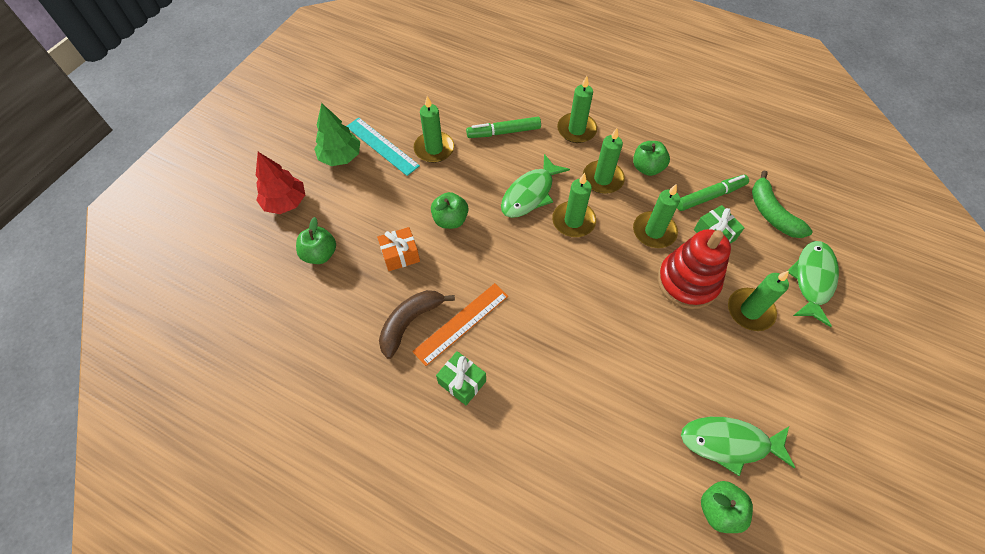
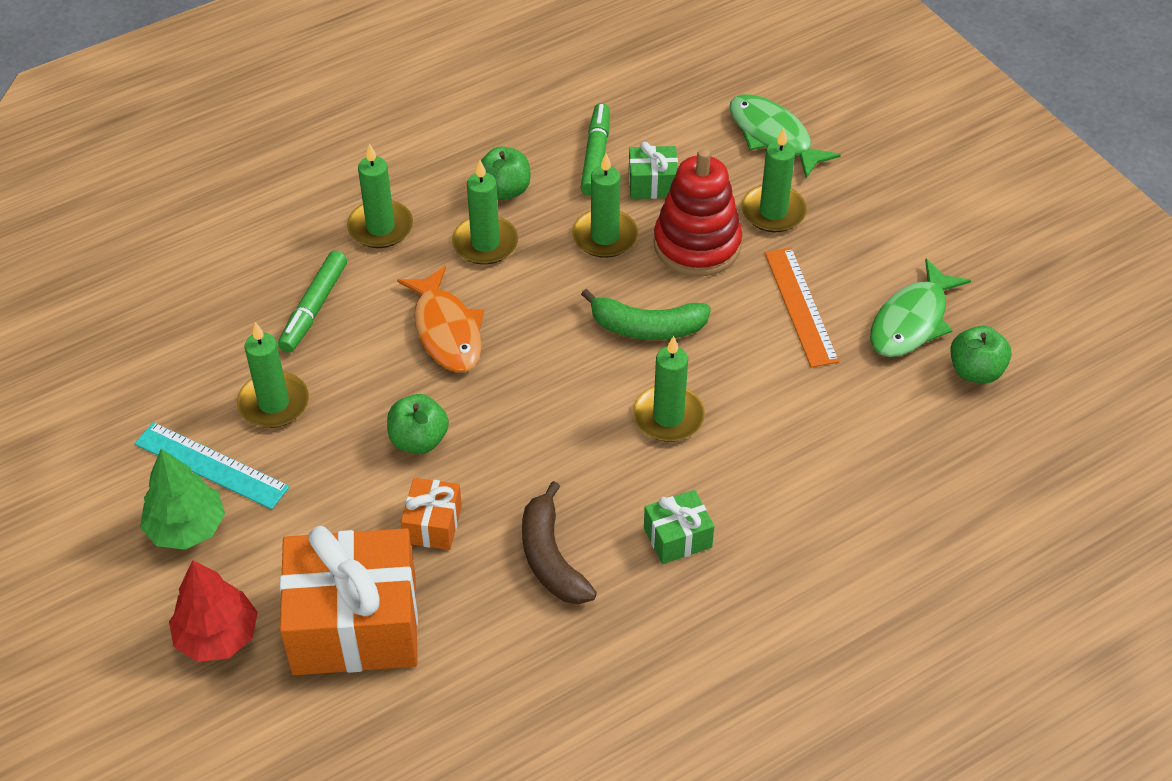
camera: 60 degrees left, 10 degrees down
(320, 254) = (354, 624): green apple -> orange gift
(382, 146) = (211, 465): turquoise ruler -> turquoise ruler turned 45 degrees clockwise
(461, 323) = (593, 500): orange ruler -> orange ruler (801, 306)
(530, 193) = (446, 330): green fish -> orange fish
(573, 221) = (527, 307): green candle -> green candle (668, 417)
(772, 213) = (663, 116): green banana -> green banana (647, 327)

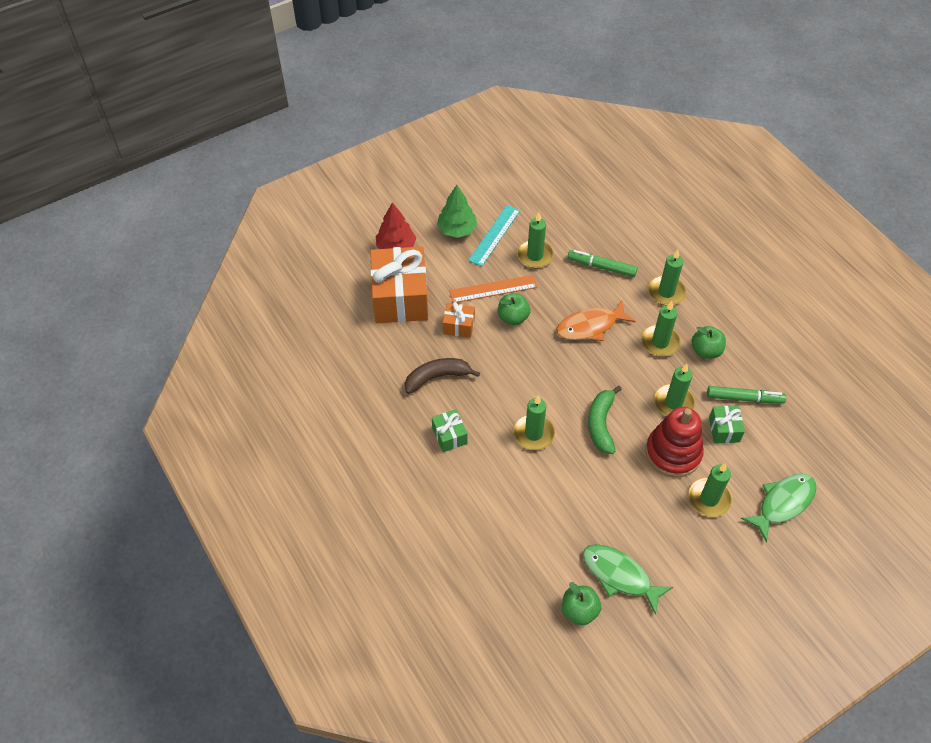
camera: 90 degrees right, 5 degrees up
(801, 306) = (626, 510): orange ruler -> orange ruler (493, 289)

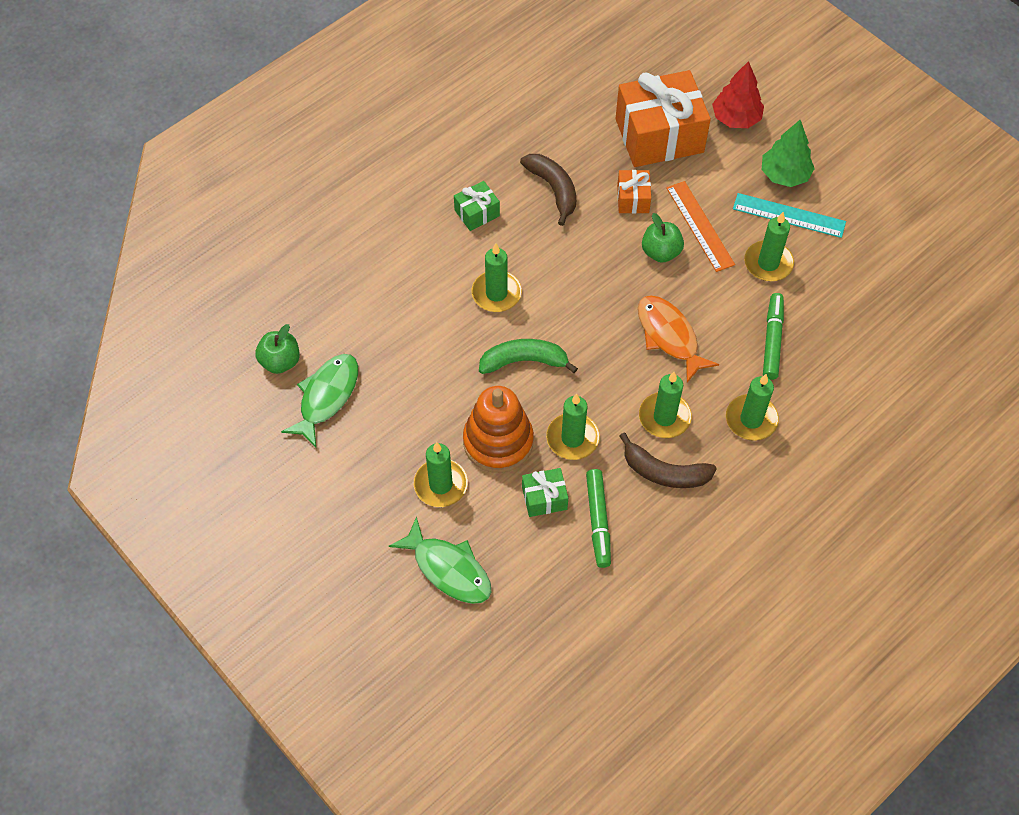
camera: 80 degrees right, 5 degrees up
(673, 453) = (498, 442): red stacking toy -> orange stacking toy
(706, 351) = (664, 472): green apple -> brown banana

